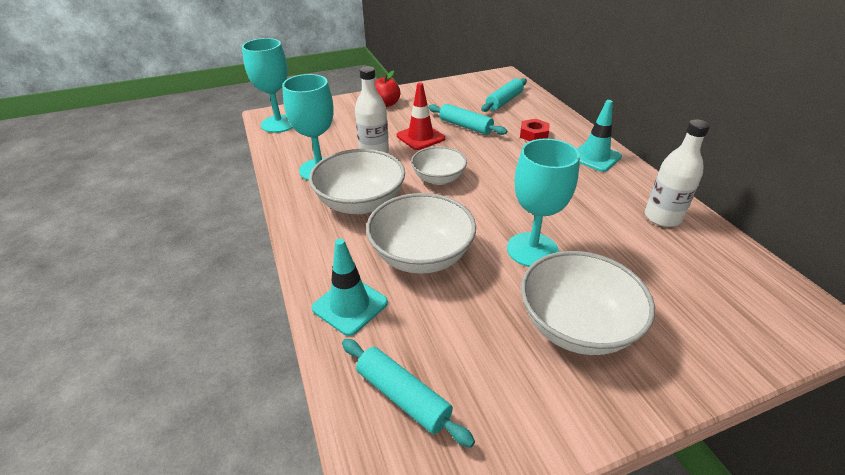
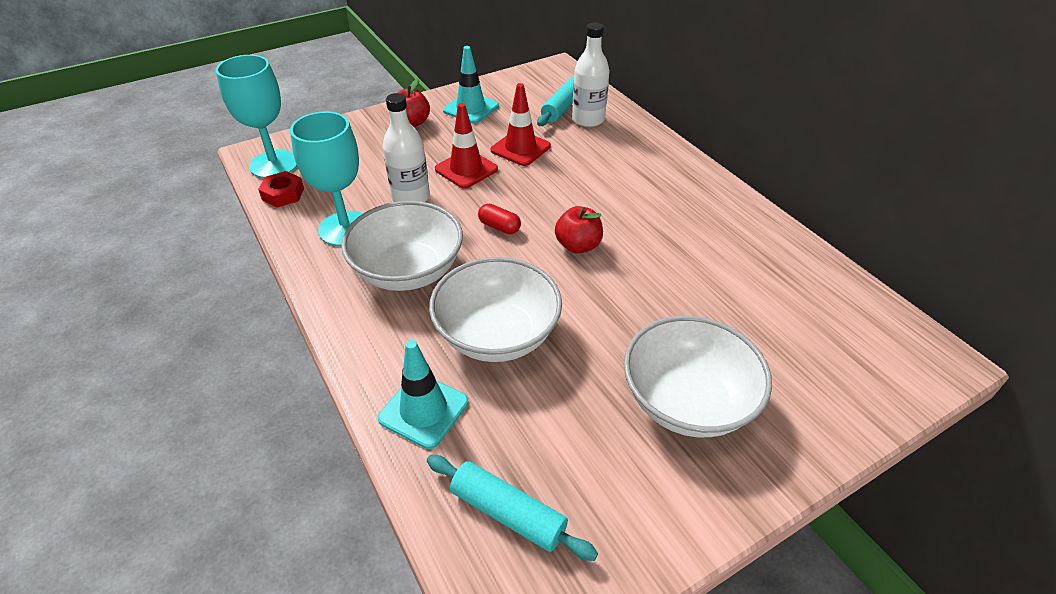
camera: 10 degrees left, 5 degrees up
(438, 178) = (499, 227): white bowl -> red capsule
(465, 126) = (520, 148): turquoise rolling pin -> red traffic cone
(500, 197) = (578, 246): none -> red apple
(532, 250) = (626, 312): turquoise goblet -> none
(533, 135) = (606, 154): red nut -> red nut (283, 194)
(595, 157) = (683, 179): turquoise traffic cone -> turquoise traffic cone (471, 108)
(662, 217) = (767, 253): white bottle -> white bottle (588, 119)

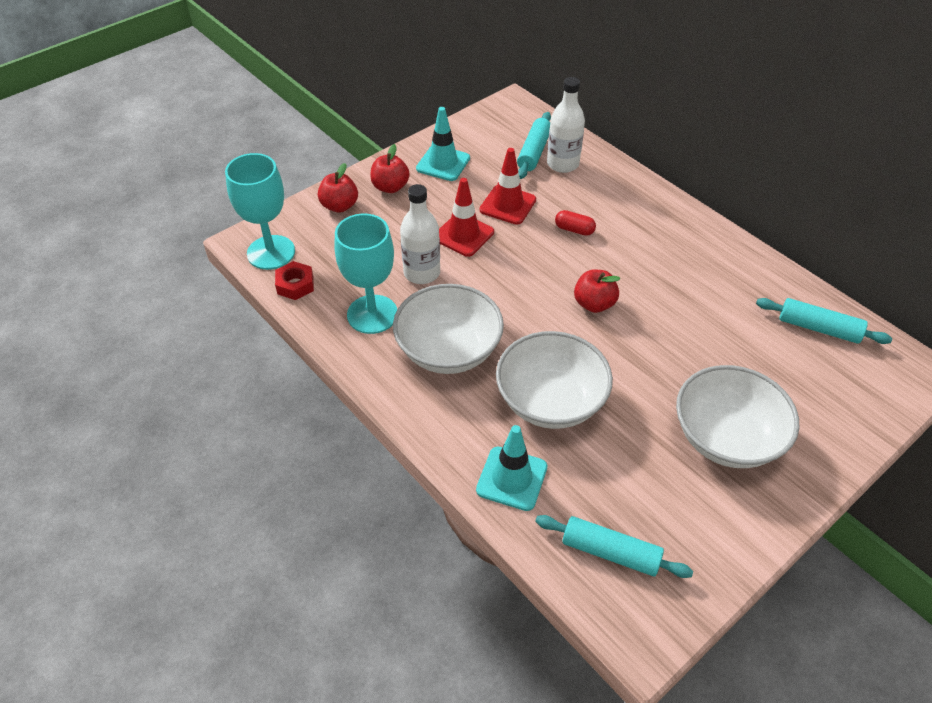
camera: 10 degrees left, 5 degrees up
(357, 133) = (339, 206): none -> red apple
(499, 227) = (516, 294): red capsule -> red capsule (574, 230)
(825, 299) = (818, 328): none -> turquoise rolling pin

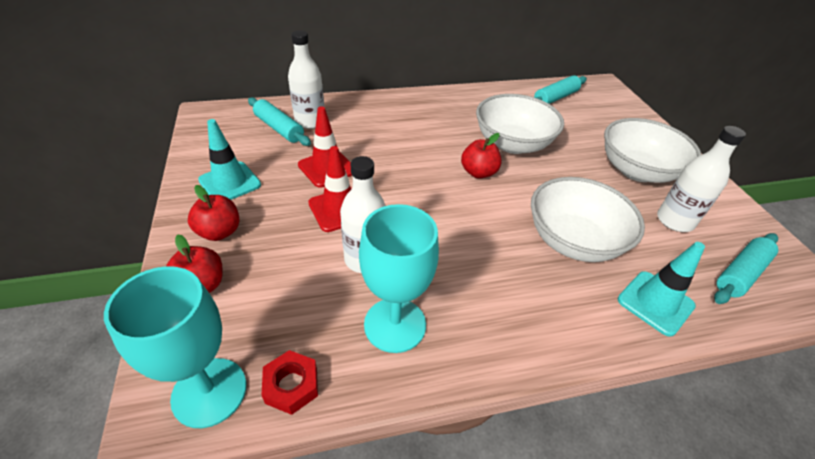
camera: 65 degrees left, 5 degrees down
(448, 350) = (482, 282): white bowl -> white bowl (512, 144)
(574, 230) = (390, 147): red capsule -> none
(656, 484) = (674, 221): none -> white bottle

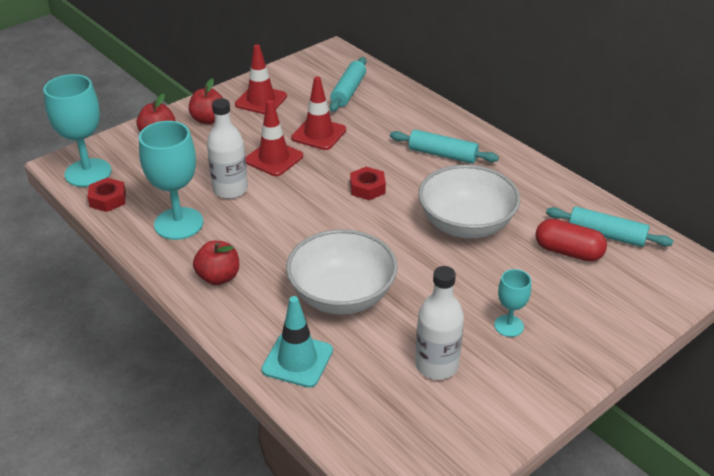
camera: 65 degrees right, 5 degrees down
(230, 182) = (261, 100): turquoise traffic cone -> red traffic cone
(310, 121) = (374, 101): white bottle -> none
(432, 171) = (367, 188): none -> red nut
(478, 172) = (392, 215): red apple -> red apple (218, 277)
(566, 117) = (568, 252): none -> red capsule
(637, 171) = (509, 326): white bowl -> turquoise goblet
(740, 273) = (387, 422): turquoise rolling pin -> turquoise rolling pin (442, 154)

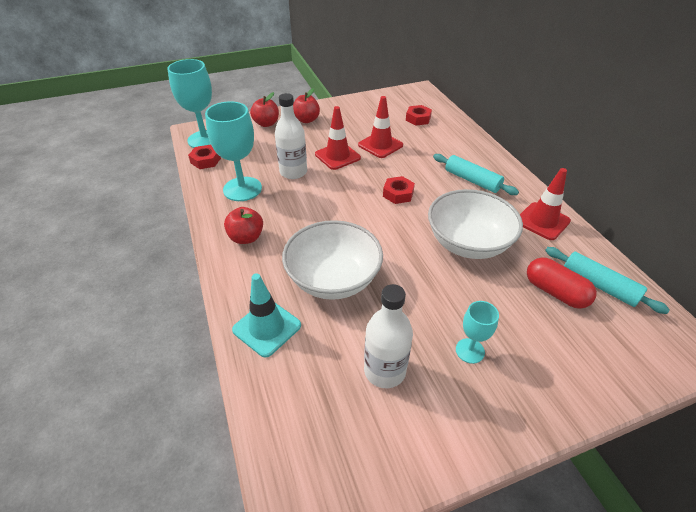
camera: 20 degrees right, 5 degrees up
(261, 100) = (350, 114): red traffic cone -> red traffic cone (542, 221)
(348, 91) = (418, 119): turquoise rolling pin -> red nut

